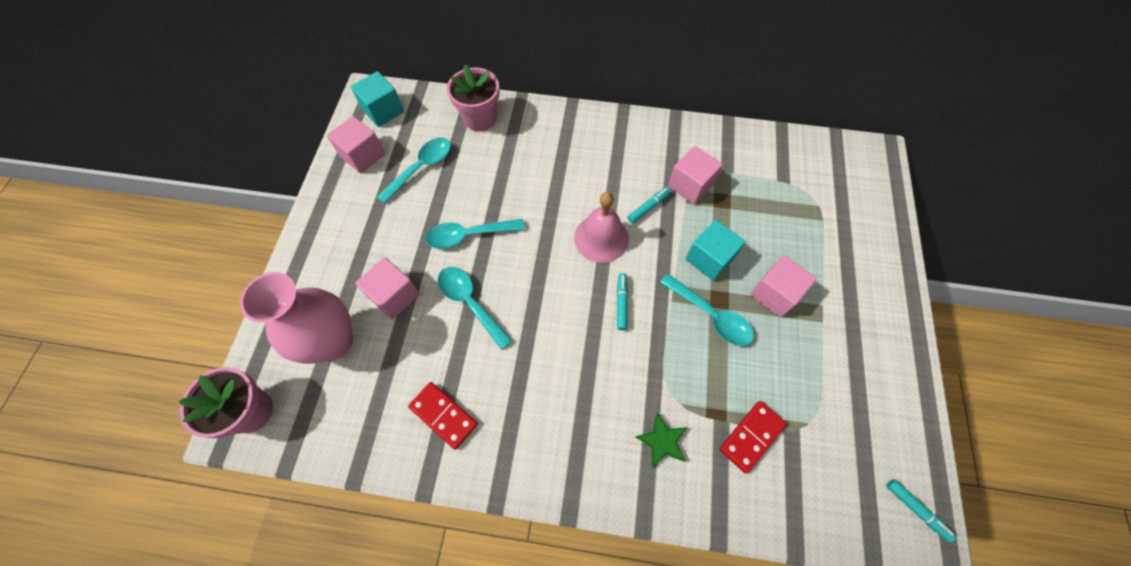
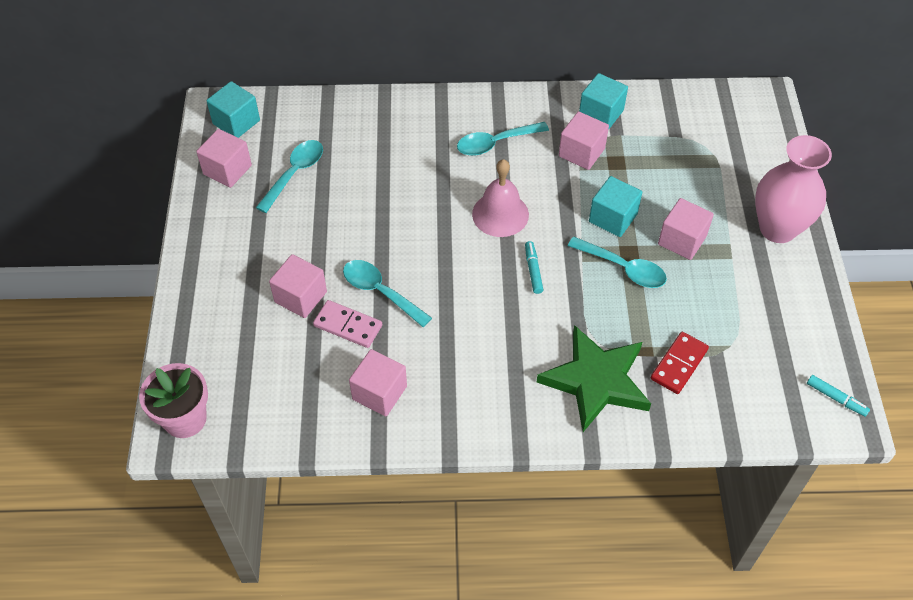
camera: 10 degrees left, 10 degrees down
(333, 342) = (250, 347): pink vase -> pink vase (777, 228)
(431, 334) = (348, 326): none -> pink domino
(443, 415) = (379, 393): red domino -> pink cube
(468, 235) = (362, 231): turquoise spoon -> turquoise spoon (495, 143)
(480, 119) = (345, 116): pink flower pot -> none
(648, 207) = (542, 179): turquoise marker -> none
(662, 441) = (596, 381): green star -> green star, size x2.25
(715, 148) = (601, 114): none -> turquoise cube

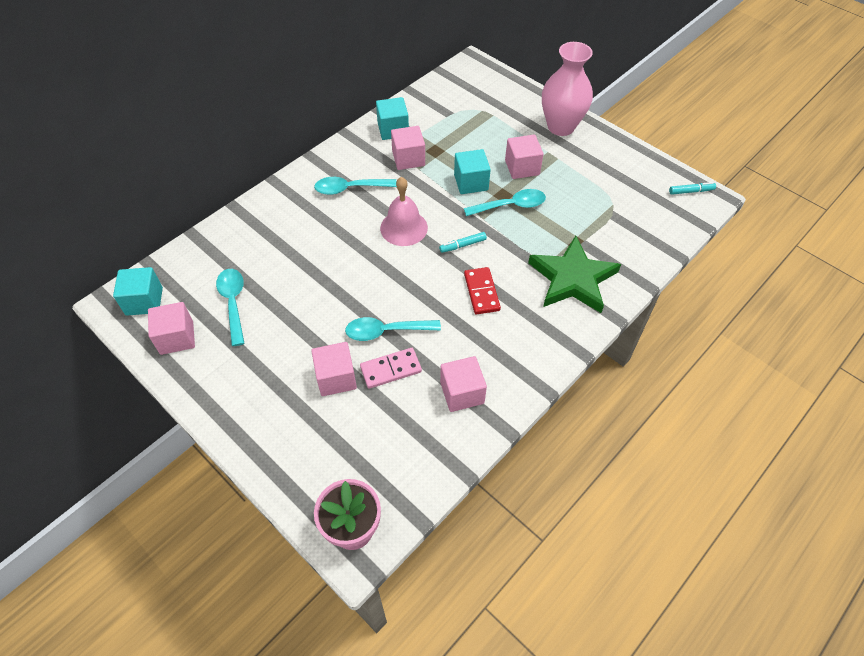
camera: 45 degrees left, 0 degrees up
(495, 143) = (349, 189): turquoise spoon -> turquoise spoon turned 60 degrees clockwise
(533, 270) = (463, 245): turquoise marker -> turquoise marker turned 60 degrees counterclockwise
(679, 364) = (601, 234): red domino -> red domino (481, 292)

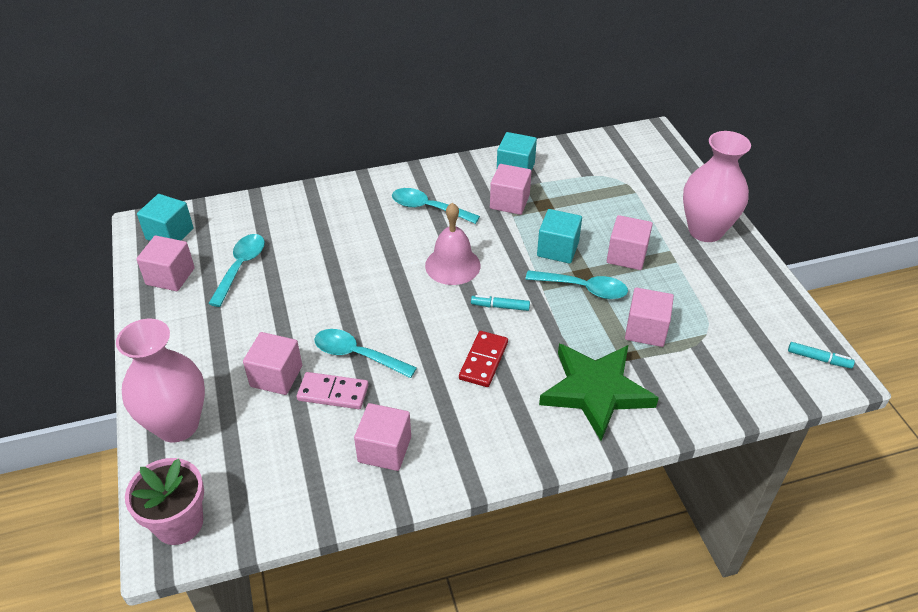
camera: 30 degrees right, 10 degrees down
(287, 456) = (177, 425): none -> pink vase
(573, 219) = (646, 330): none -> pink cube

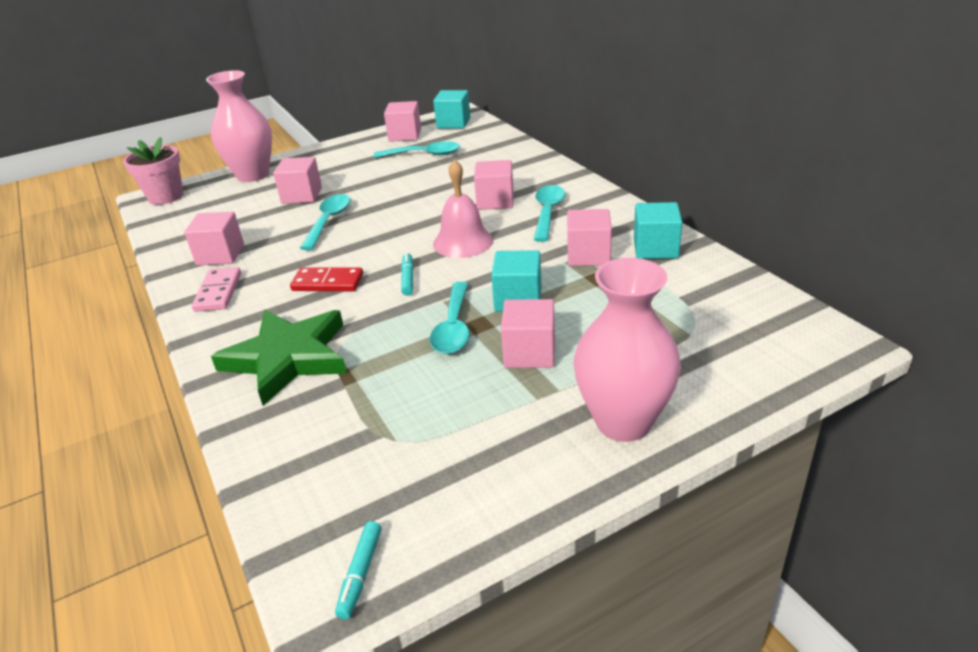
camera: 80 degrees right, 10 degrees down
(333, 393) = (284, 221): pink domino -> pink domino (218, 292)
(646, 330) = (392, 384): pink cube -> pink cube (495, 201)

